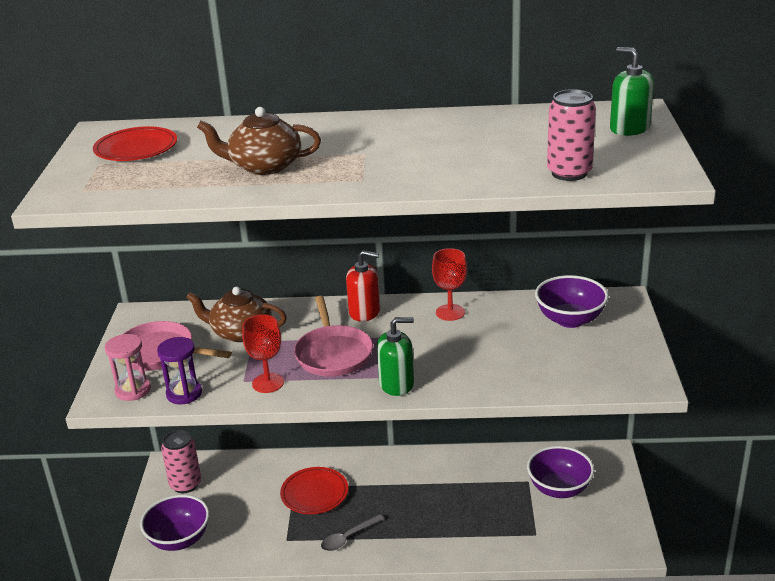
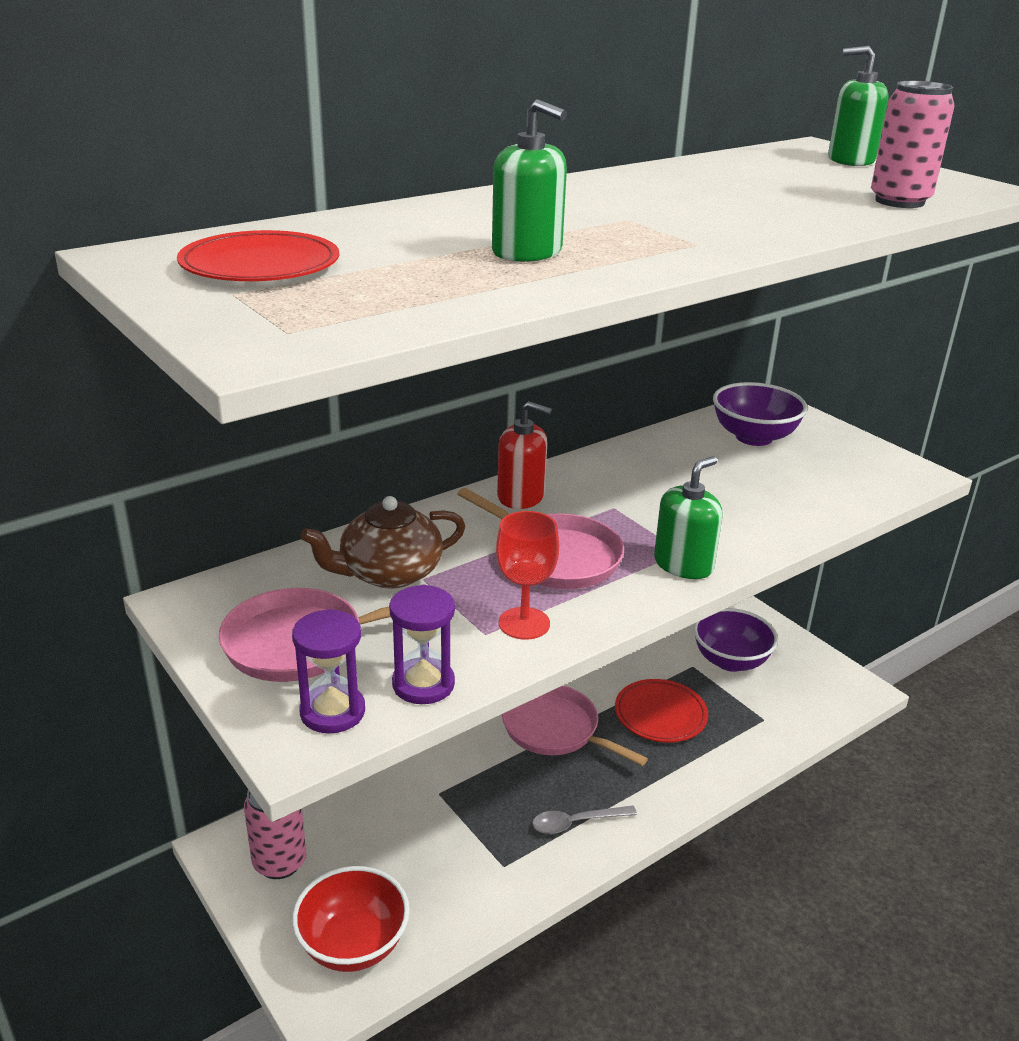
camera: 40 degrees left, 0 degrees up
(133, 390) = (332, 712): pink hourglass -> purple hourglass
(179, 539) = (353, 944): purple bowl -> red bowl
(264, 166) = (527, 252): brown teapot -> green soap dispenser
(314, 493) = (475, 789): red plate -> red plate (660, 714)
(348, 537) = (576, 823): grey spoon -> grey spoon turned 60 degrees clockwise
(364, 312) = (521, 496): red soap dispenser -> red soap dispenser turned 45 degrees clockwise
(395, 481) = (555, 729): none -> pink pan
(450, 312) = (622, 467): red goblet -> none

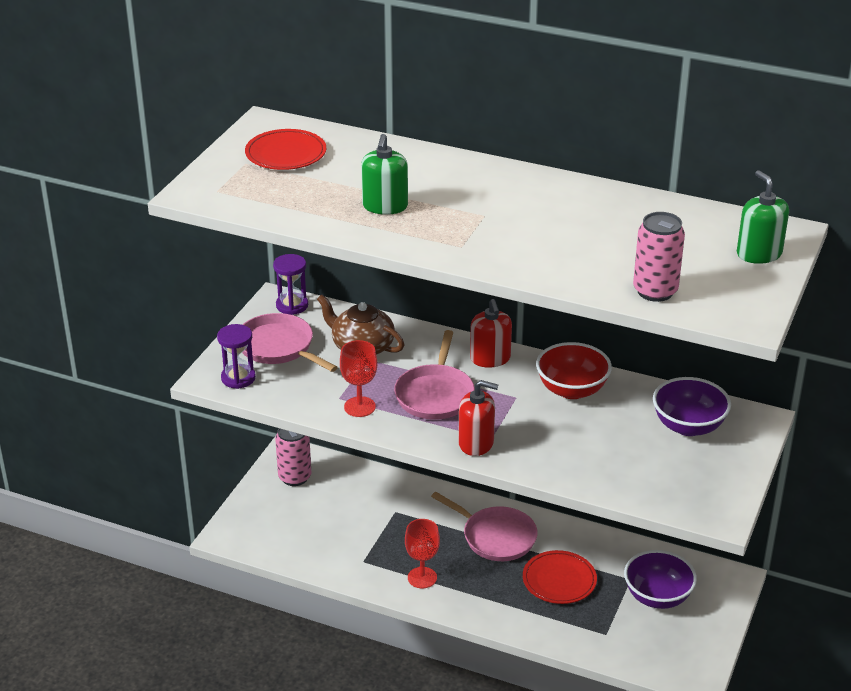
camera: 60 degrees right, 5 degrees up
(353, 944) = (266, 529): red bowl -> red bowl (572, 390)
(423, 684) = (281, 395): purple hourglass -> purple hourglass (292, 305)
(555, 729) = (496, 537): pink pan -> pink pan turned 120 degrees clockwise
(576, 823) = (422, 577): grey spoon -> red goblet
(683, 564) = (476, 443): green soap dispenser -> red soap dispenser

